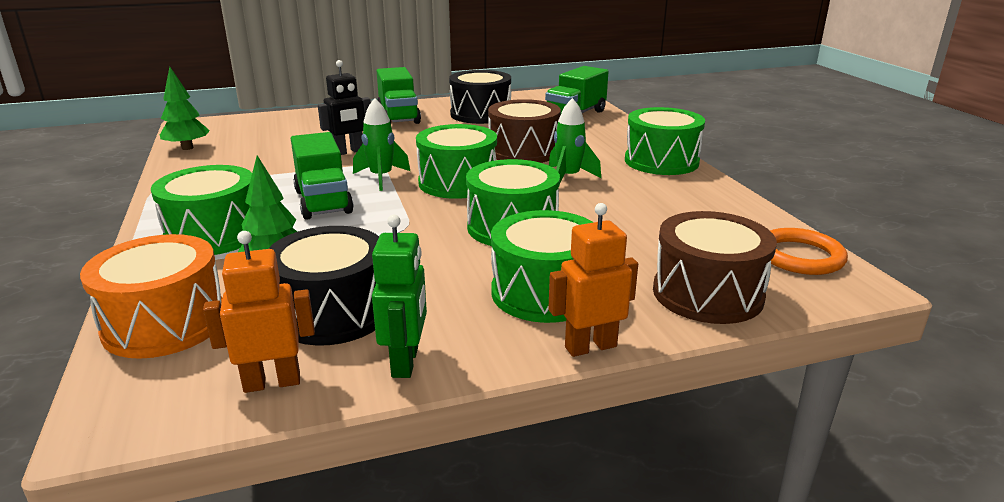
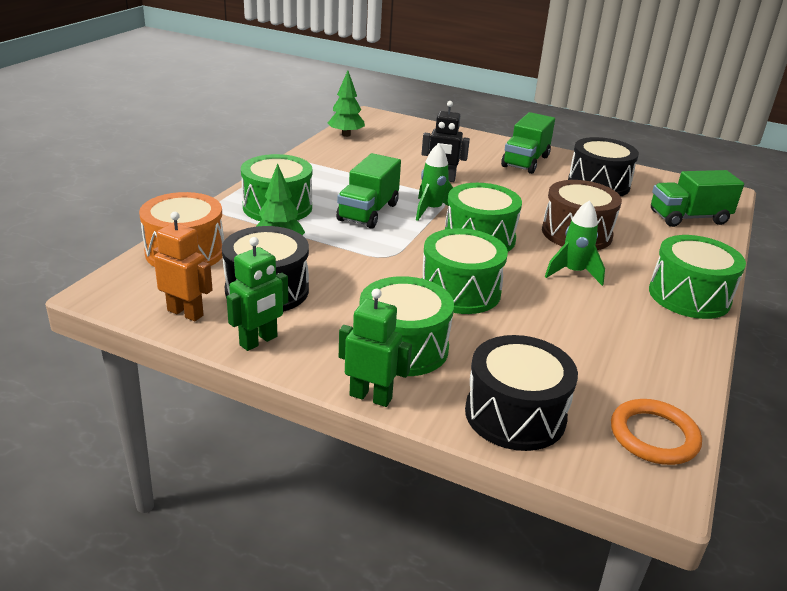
camera: 40 degrees right, 5 degrees up
(590, 346) = (371, 397): orange robot -> green robot
(707, 293) = (515, 414): brown drum -> black drum

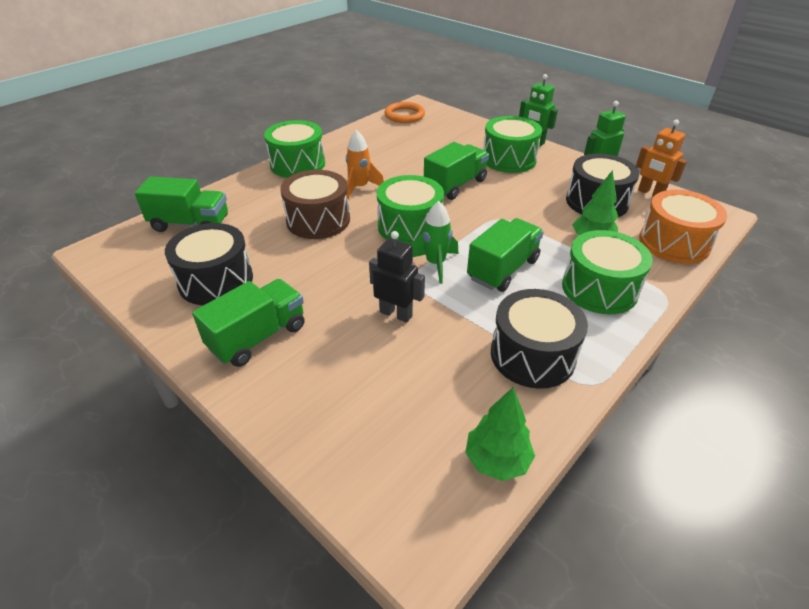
camera: 160 degrees left, 10 degrees up
(460, 291) = (455, 185): green drum -> green truck
(515, 414) = (463, 128): black drum -> black drum (532, 355)
(573, 273) = (360, 188): green rocket -> orange rocket

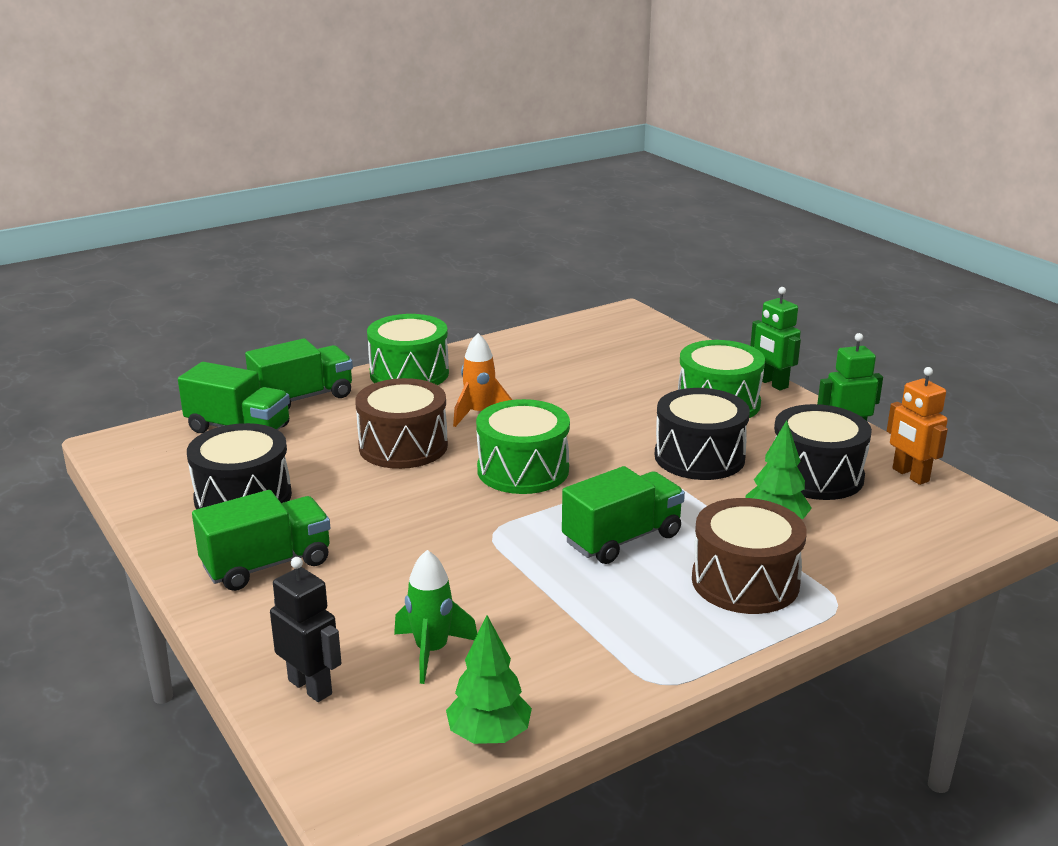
camera: 15 degrees right, 15 degrees down
(396, 314) = (449, 567): black robot -> black robot (310, 687)
(404, 115) = (595, 326): orange ring -> none
(435, 264) = (532, 519): green rocket -> green rocket (432, 651)
(455, 185) = (616, 427): green truck -> green truck (303, 398)
(532, 355) = (601, 639): black drum -> black drum (699, 457)
(599, 288) = (745, 581): green drum -> brown drum
(674, 243) = (899, 543): orange drum -> none

